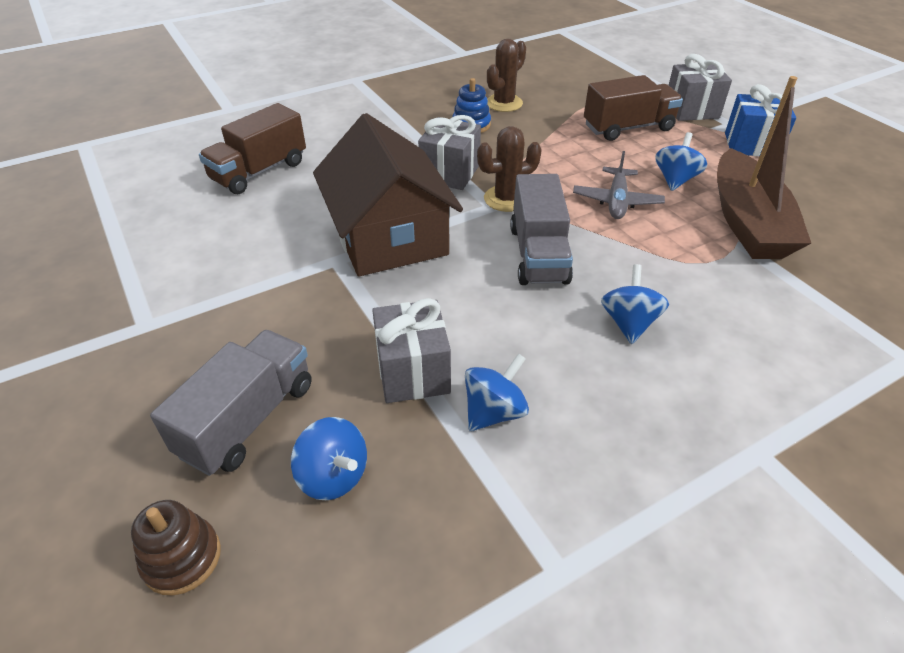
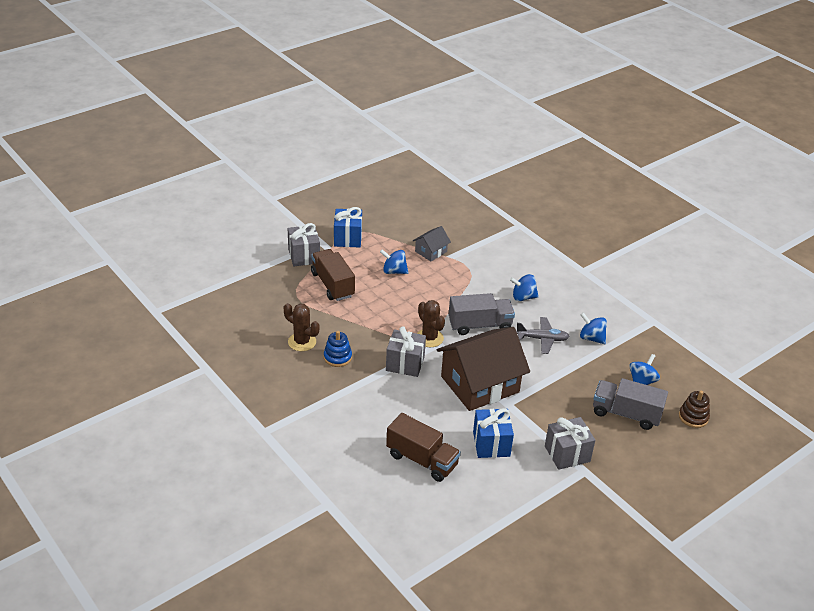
camera: 100 degrees left, 5 degrees down
(257, 232) = (491, 444): none -> blue gift
(413, 372) = (579, 364): grey gift -> grey gift (567, 454)
(616, 201) = (421, 295): grey plane -> grey plane (542, 339)
(747, 221) = (431, 251): brown boat -> grey house

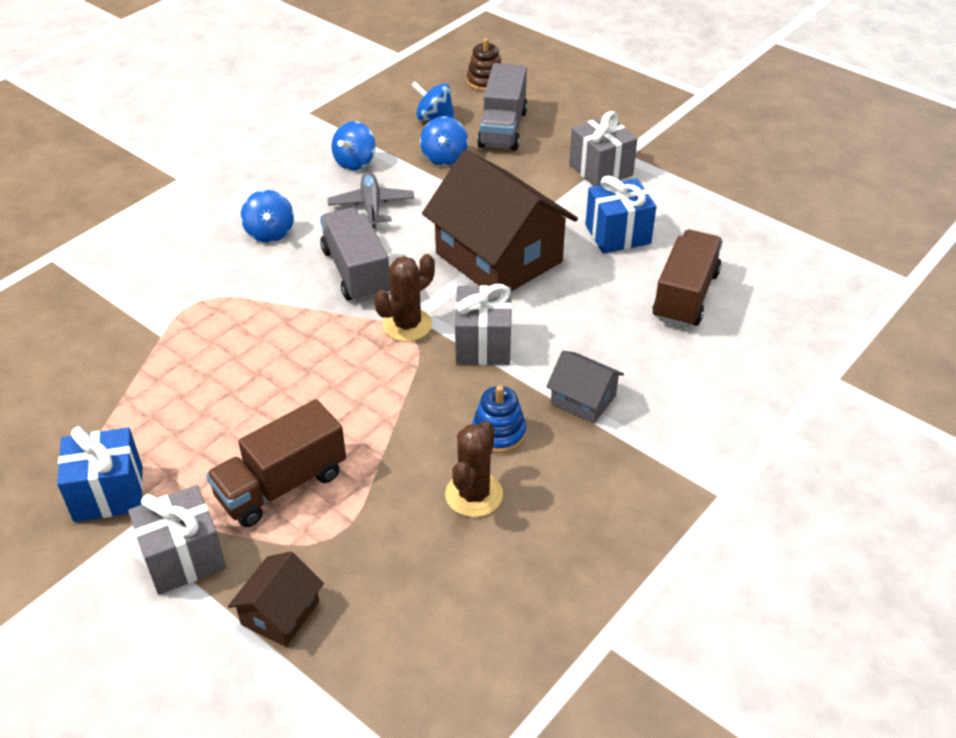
camera: 100 degrees left, 5 degrees up
(264, 278) = (280, 613): none -> brown house
(394, 271) = (221, 399): blue spinning top -> blue spinning top (444, 157)
(431, 251) = (148, 357): grey house -> grey house (583, 399)

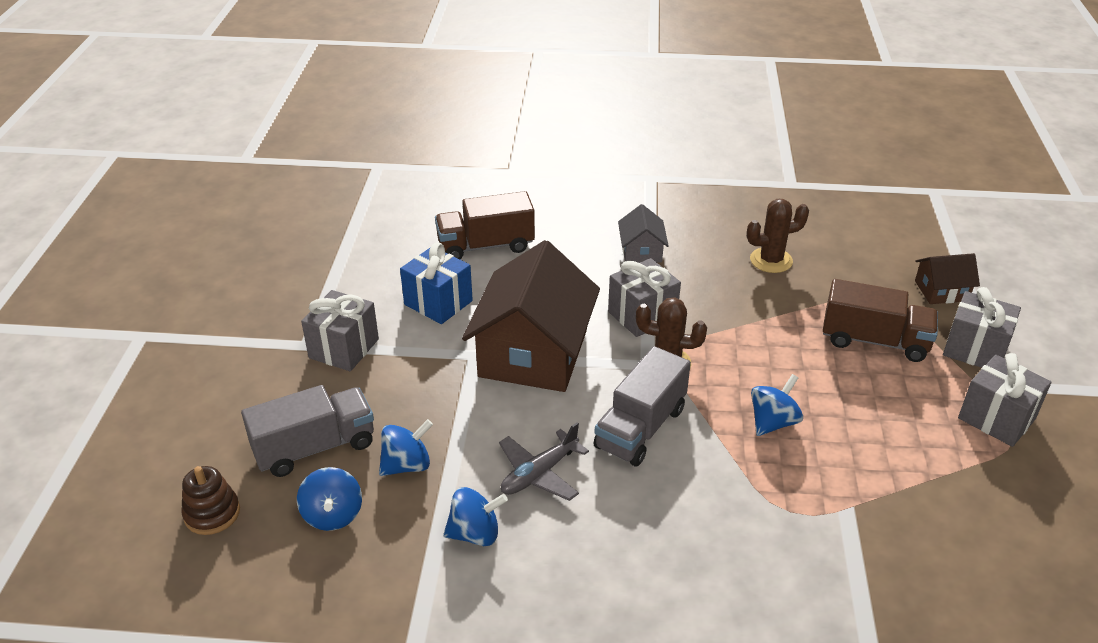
camera: 125 degrees left, 5 degrees down
(108, 493) = (996, 418): blue gift -> grey gift
(270, 233) = (653, 525): blue spinning top -> blue spinning top (773, 422)
(498, 433) = (713, 272): blue stacking toy -> none

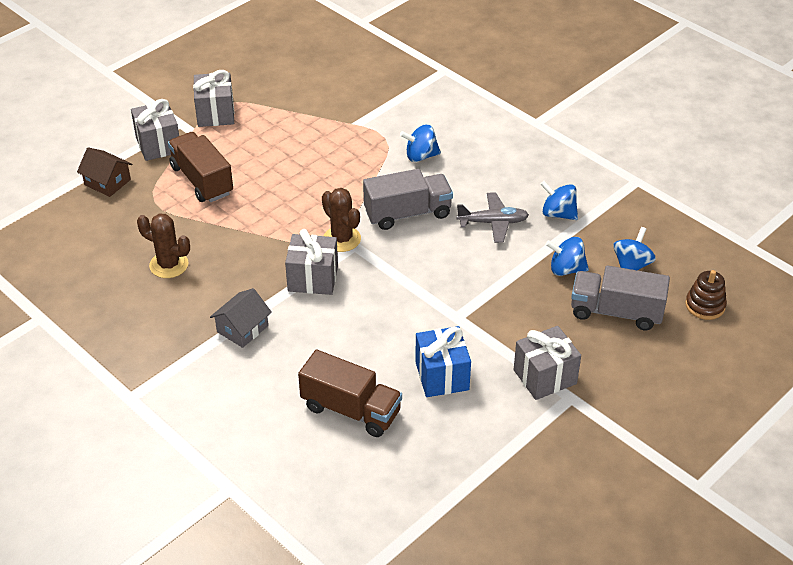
camera: 140 degrees left, 5 degrees up
(533, 353) = (417, 295): brown house -> none
(773, 422) = (331, 175): blue spinning top -> blue spinning top (420, 156)

